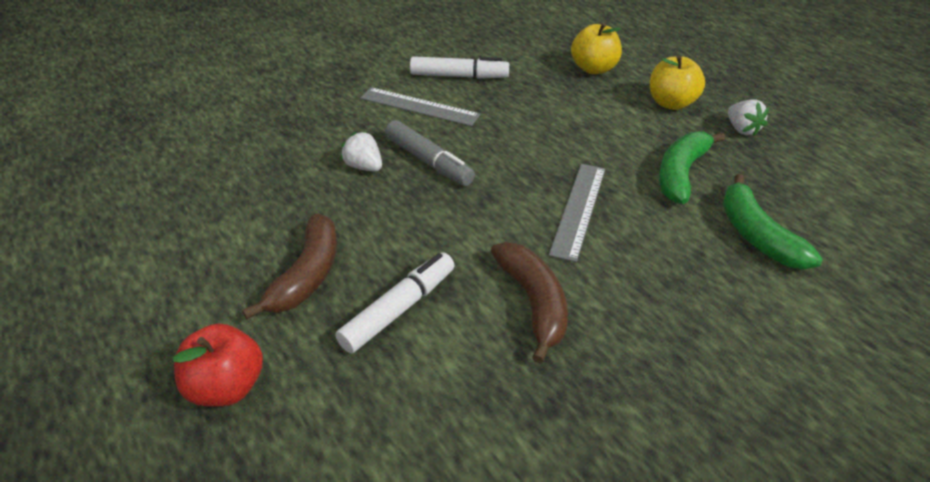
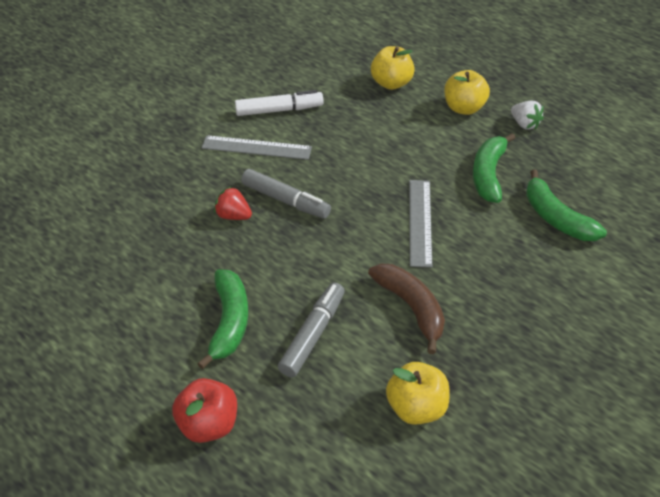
camera: 15 degrees left, 5 degrees up
(307, 275) = (229, 322): brown banana -> green banana
(364, 167) = (233, 215): white strawberry -> red strawberry
(399, 309) = (313, 334): white marker -> grey marker
(496, 427) = (416, 407): none -> yellow apple

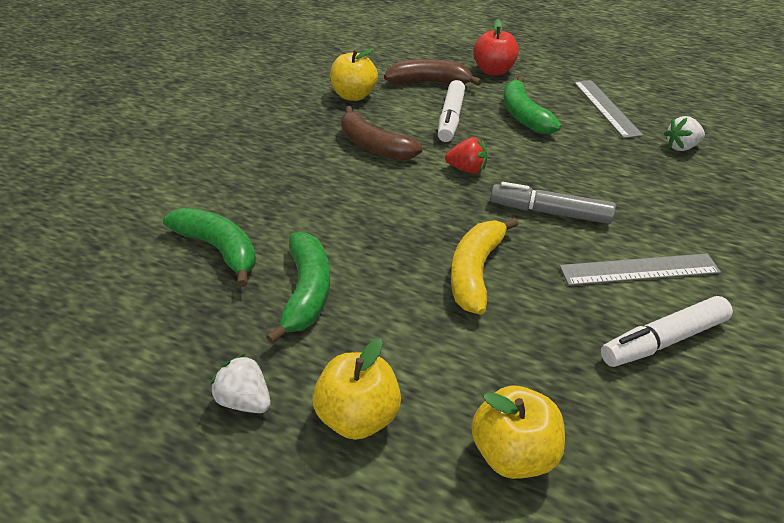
camera: 165 degrees right, 5 degrees down
(112, 243) = (681, 147): none -> white strawberry
(233, 215) = (592, 188): red strawberry -> red strawberry (467, 169)
(308, 416) = (429, 82): none -> brown banana
(313, 334) = (450, 118): grey marker -> white marker
(368, 166) = (475, 271): none -> yellow banana
(420, 222) = (385, 216): grey ruler -> grey ruler (606, 108)

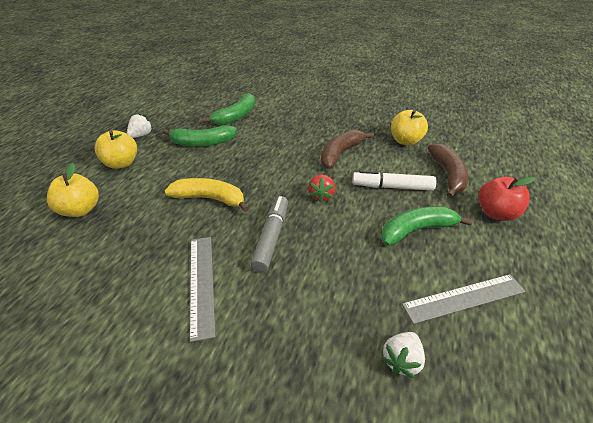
camera: 85 degrees right, 0 degrees up
(663, 340) = (130, 285): white marker -> none
(681, 147) = (401, 360): white strawberry -> white strawberry turned 120 degrees counterclockwise

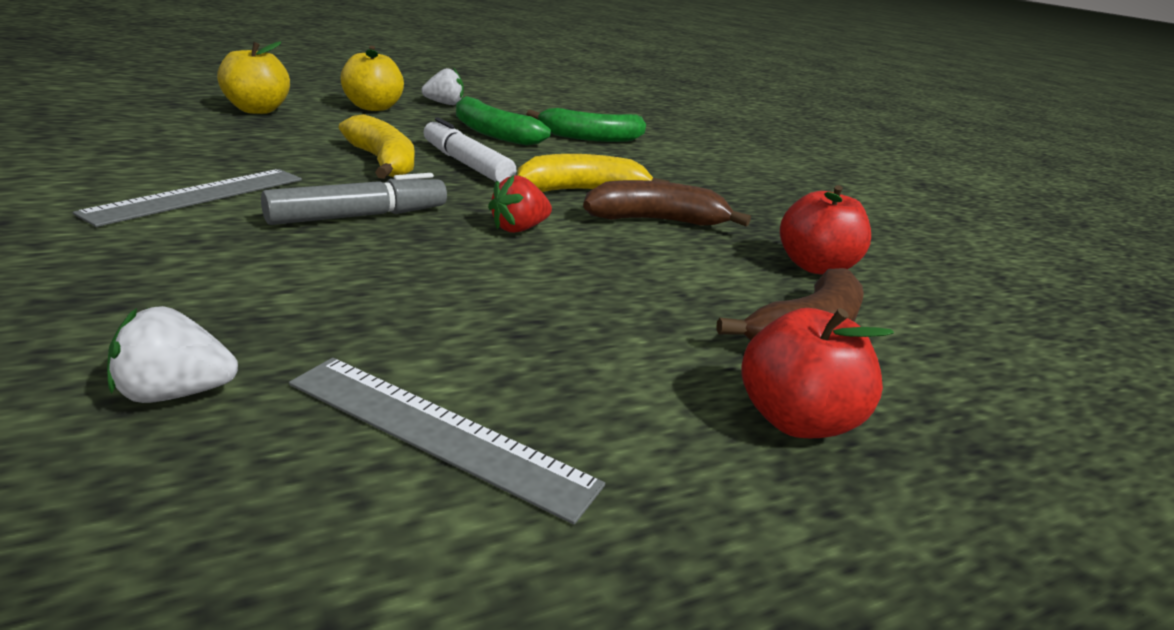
camera: 40 degrees right, 15 degrees down
(296, 155) = (582, 191): none -> yellow banana
(392, 187) = (654, 282): white marker -> white marker (466, 164)
(405, 141) = (814, 267): yellow apple -> red apple
(416, 230) = (570, 332): green banana -> none

